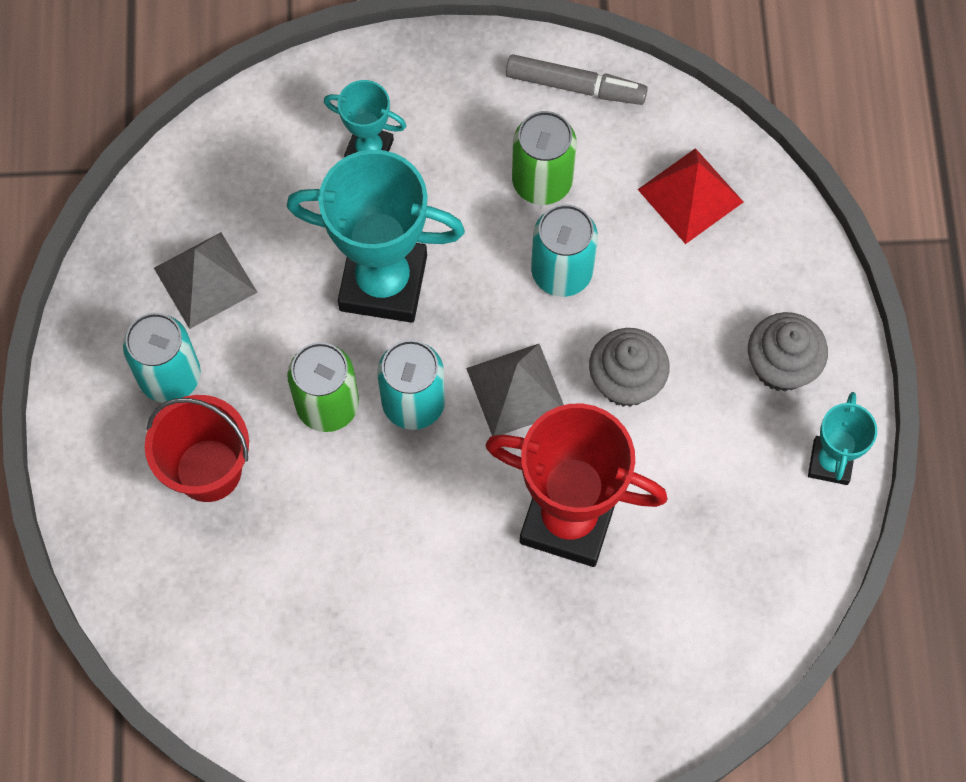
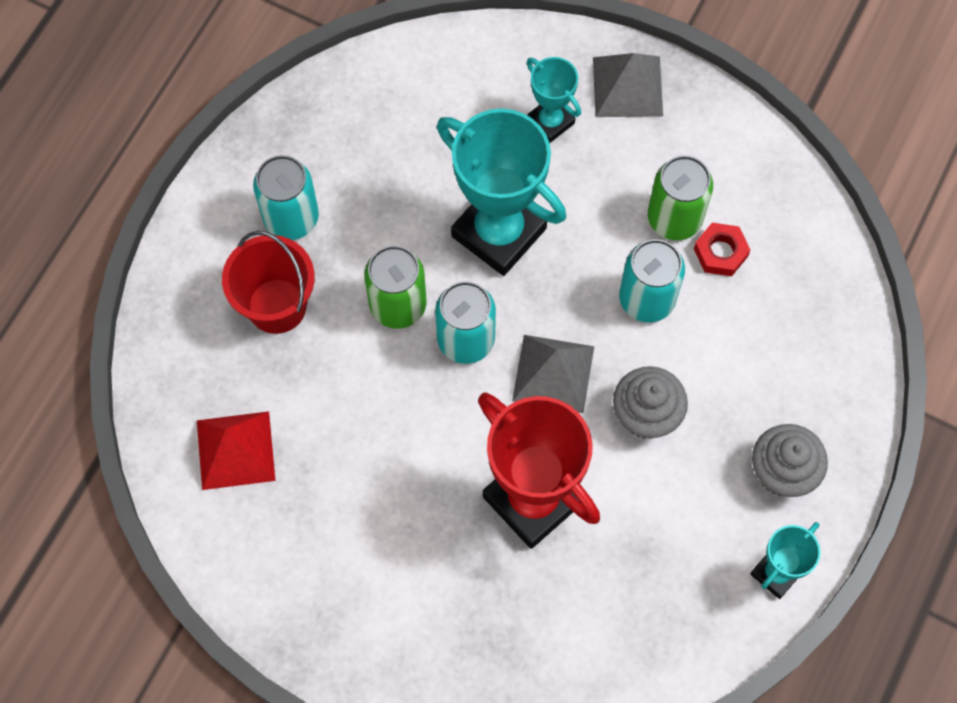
camera: 30 degrees right, 0 degrees up
(205, 280) = (362, 157): grey pyramid -> grey pyramid (627, 86)
(575, 86) = (748, 155): grey marker -> none
(604, 191) = (720, 252): none -> red nut
(690, 195) = (790, 293): red pyramid -> red pyramid (235, 450)

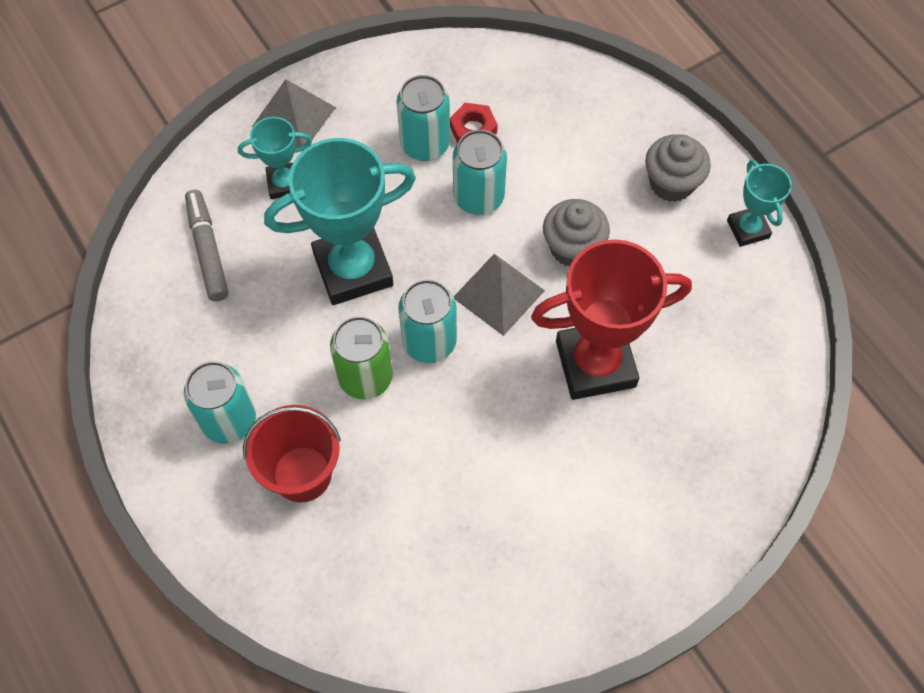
camera: 60 degrees left, 5 degrees down
(235, 450) = (413, 577): red pyramid -> none
(441, 100) = (208, 250): none -> grey marker
(674, 218) = (425, 144): green can -> turquoise can

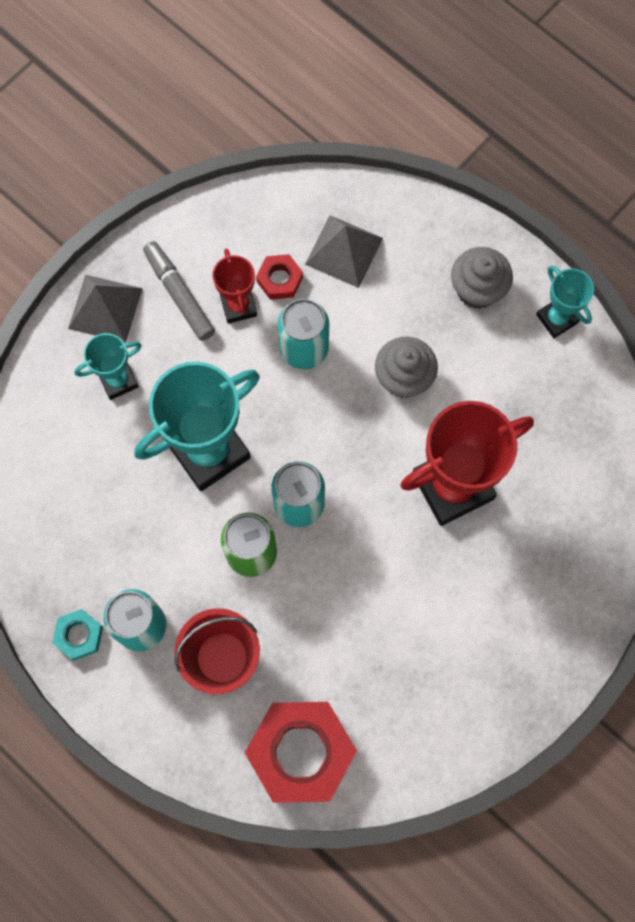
camera: 15 degrees left, 10 degrees up
(163, 413) = (79, 635): none -> turquoise nut
(208, 250) = (67, 466): grey marker -> grey marker (179, 295)
(355, 593) = (301, 752): none -> red nut
(425, 144) = (238, 306): turquoise can -> red trophy
(498, 294) = (348, 441): grey pyramid -> grey pyramid (344, 251)

